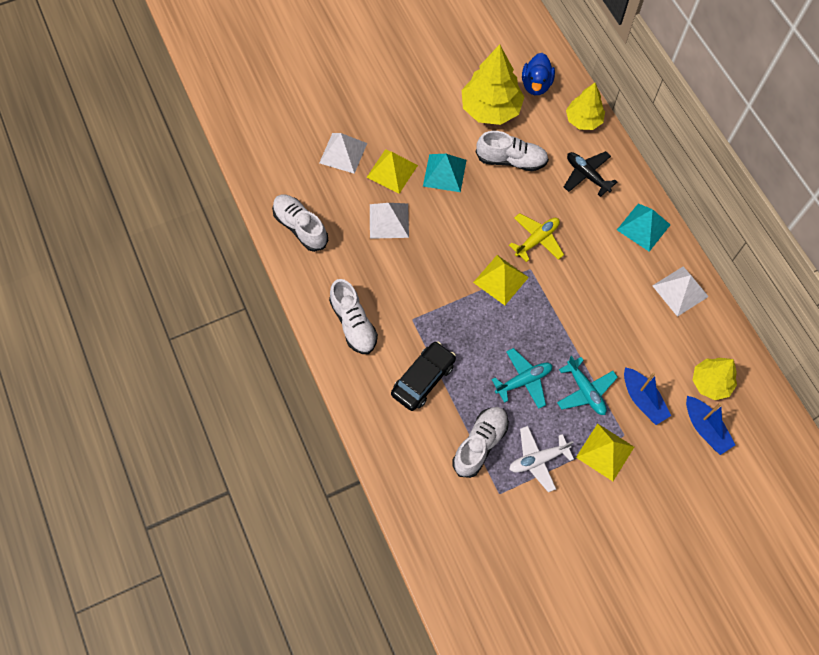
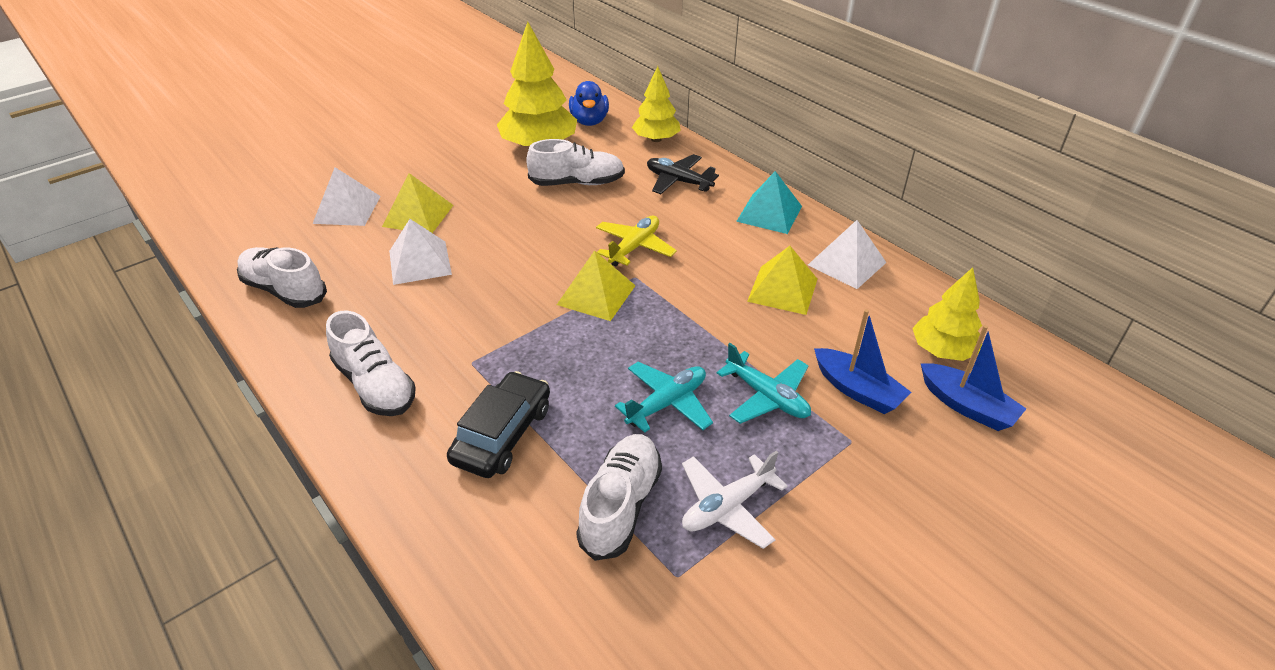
camera: 15 degrees left, 25 degrees down
(444, 173) = (491, 206): turquoise pyramid -> none
(605, 452) = (832, 470): yellow pyramid -> yellow pyramid (783, 290)

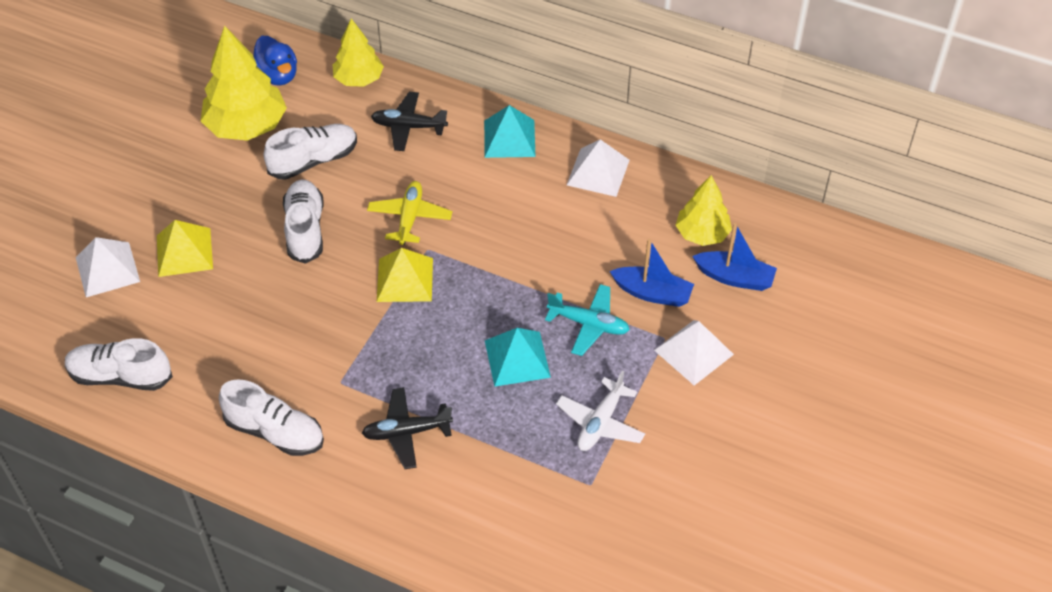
camera: 25 degrees left, 10 degrees up
(419, 262) = (224, 302): white pyramid -> white pyramid (693, 352)
(502, 434) = (406, 432): black car -> black plane
(621, 505) = (526, 451): white shoe -> white shoe (305, 229)
(667, 403) = (517, 358): turquoise plane -> turquoise pyramid
(783, 290) = (557, 218): yellow pyramid -> none

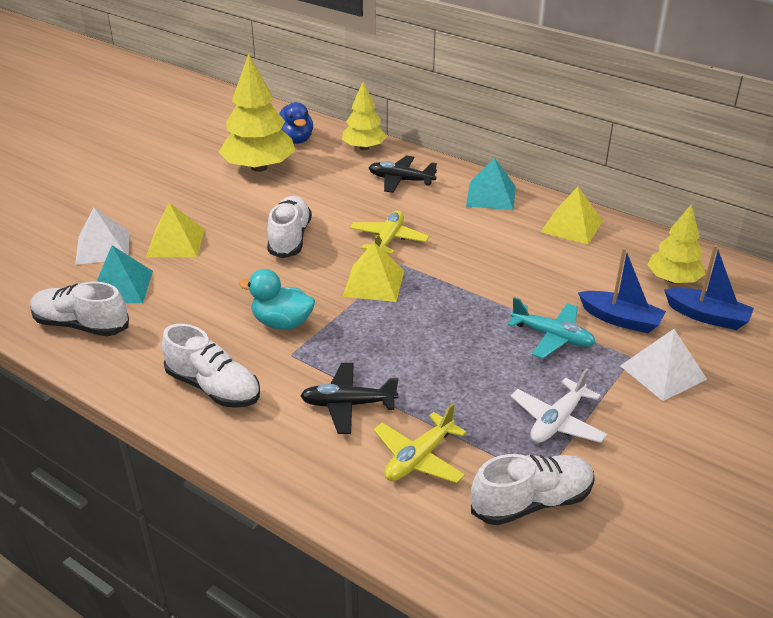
camera: 10 degrees right, 15 degrees down
(313, 161) = (310, 194): white shoe -> white shoe (531, 502)
(323, 344) = (282, 323): none -> turquoise duck
(481, 481) = (419, 458): none -> yellow plane
(517, 358) = (474, 356): turquoise pyramid -> turquoise pyramid (121, 286)
(598, 172) = (571, 226): white pyramid -> yellow pyramid

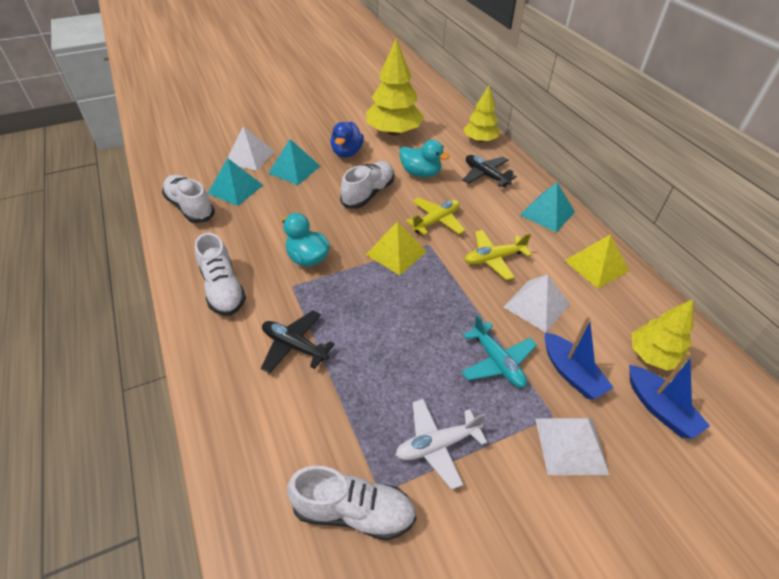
camera: 30 degrees right, 10 degrees up
(175, 242) = (294, 169): yellow pyramid -> turquoise pyramid
(295, 140) = (436, 119): blue duck -> blue duck (347, 152)
(329, 200) = (421, 173): none -> turquoise duck
(419, 458) = (304, 419): yellow plane -> yellow plane (494, 259)
(547, 278) = (536, 305): none -> white pyramid

